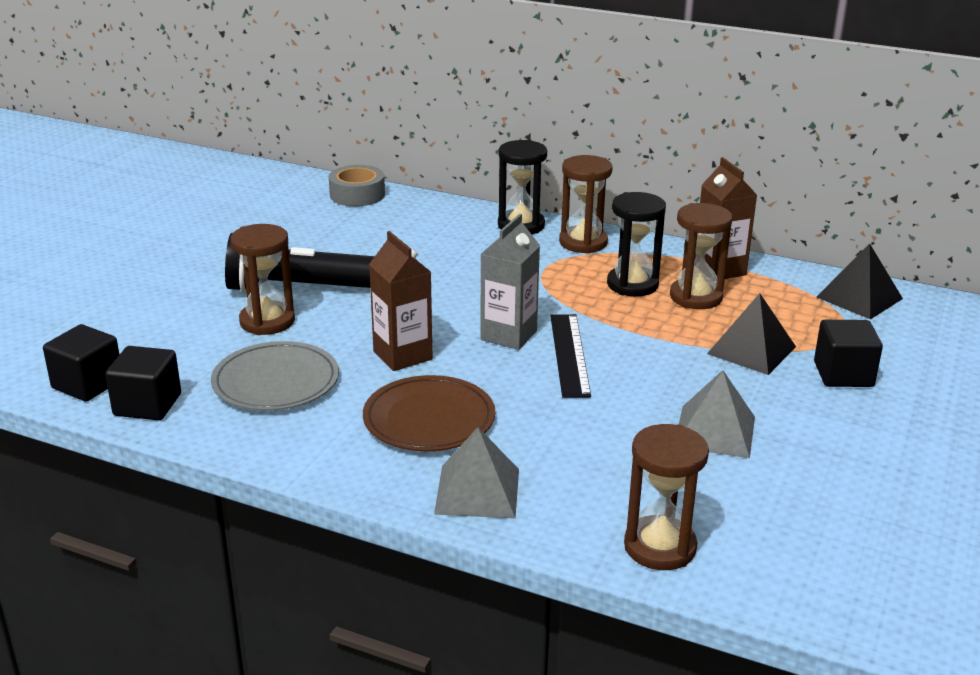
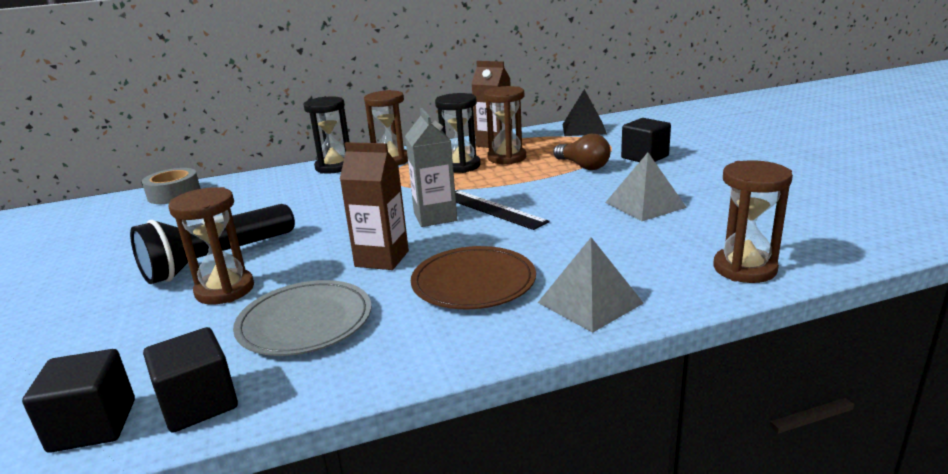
camera: 40 degrees left, 5 degrees down
(751, 350) = (583, 166): black pyramid -> brown light bulb

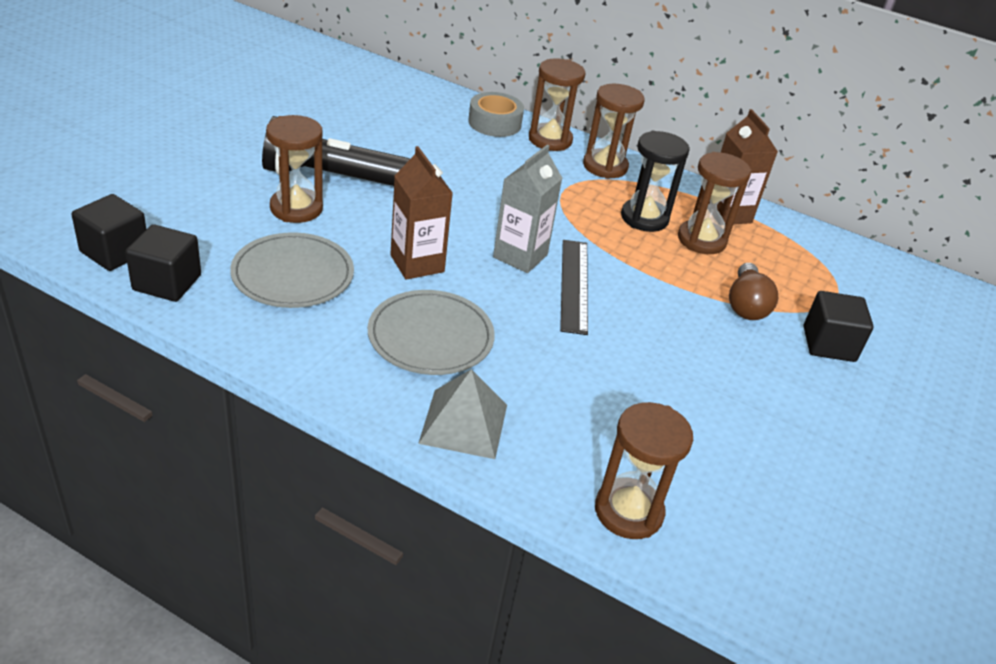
camera: 40 degrees right, 15 degrees up
(174, 194) = (403, 85): grey tape -> grey tape (494, 123)
(334, 167) = (550, 140): black hourglass -> brown hourglass
(473, 282) = (430, 336): brown plate -> grey plate
(584, 129) = (854, 263): black pyramid -> none
(645, 205) = (699, 389): grey pyramid -> none

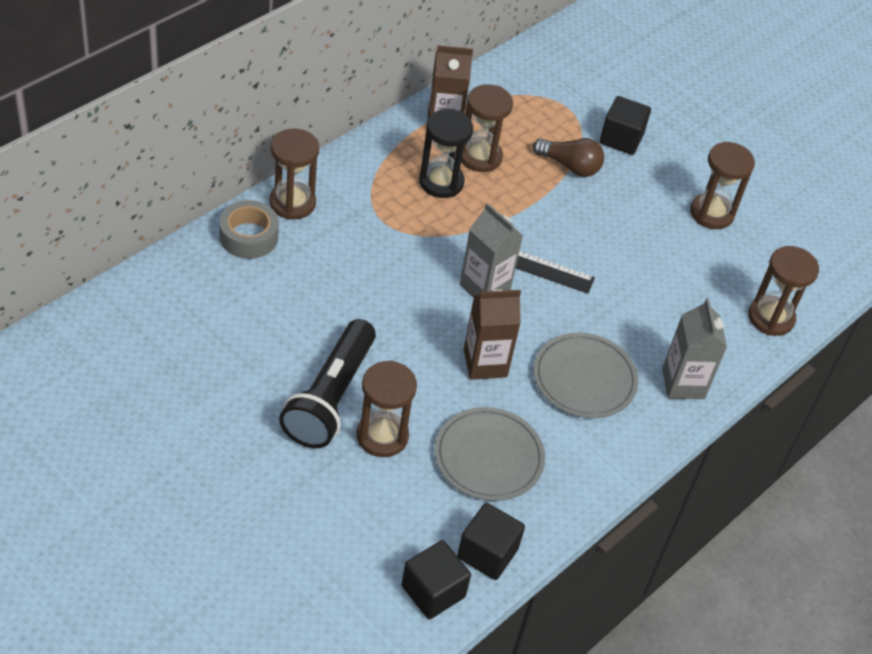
camera: 75 degrees left, 10 degrees up
(463, 423) = (683, 383): grey pyramid -> grey carton
(605, 166) = (350, 178): brown hourglass -> brown hourglass (711, 213)

